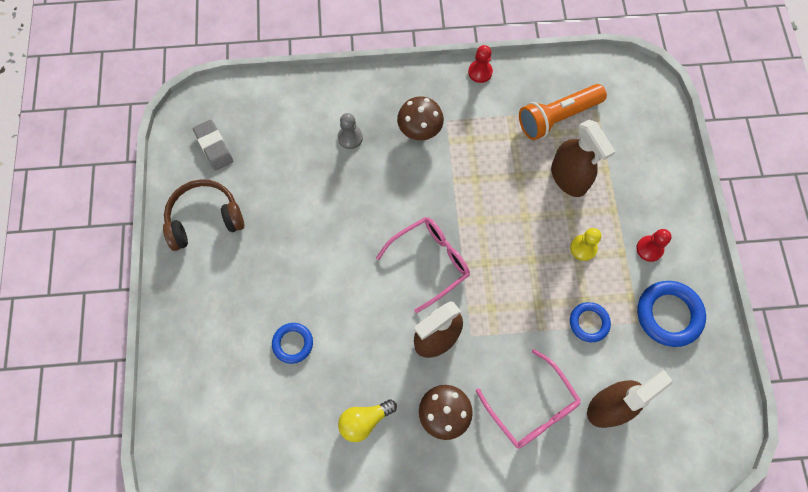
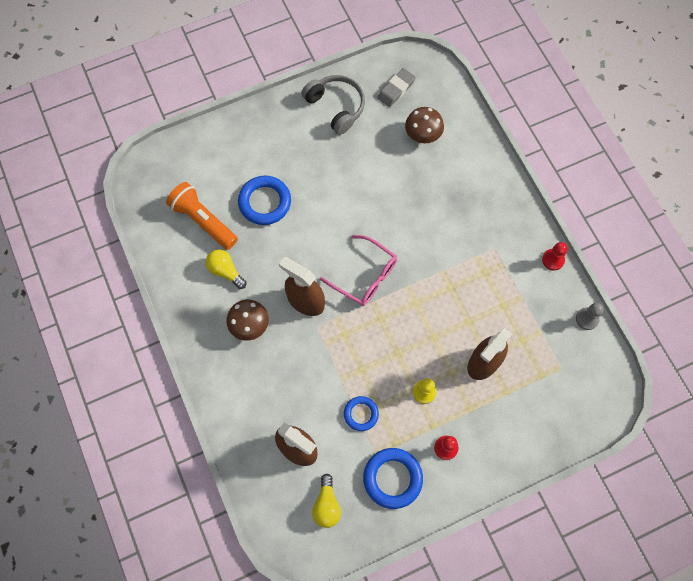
camera: 70 degrees right, 0 degrees up
(204, 219) = (336, 107): brown headphones -> grey headphones
(293, 343) = (265, 202): blue ring -> blue ring, size x1.65
(350, 137) = (446, 181): grey pawn -> grey pawn (587, 319)
(420, 129) = (476, 230): brown mushroom -> brown mushroom (422, 135)
(532, 407) = (276, 388): pink glasses -> none
(557, 117) = (538, 336): orange flashlight -> orange flashlight (203, 221)
(681, 395) = (326, 505): none -> yellow light bulb

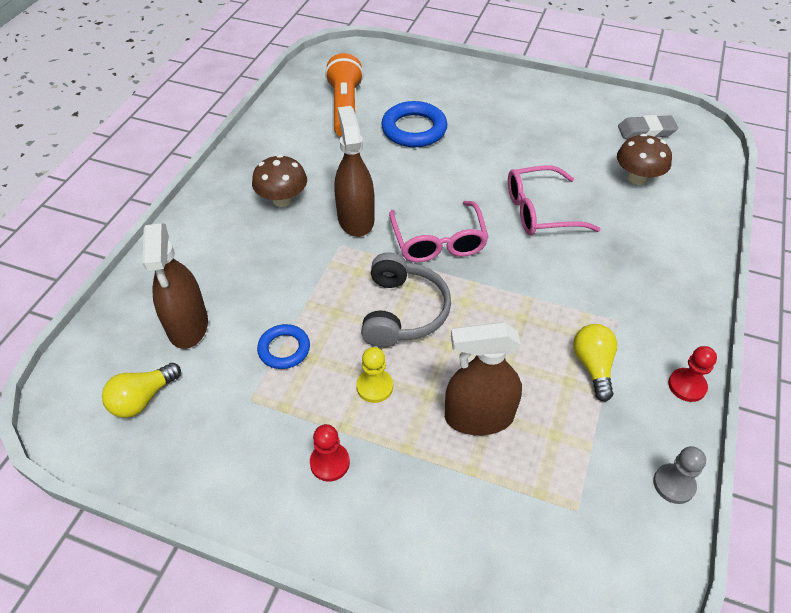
camera: 45 degrees right, 20 degrees down
(225, 271) = (316, 150): yellow light bulb -> yellow light bulb (593, 366)
(336, 107) = (566, 109): grey headphones -> grey headphones (403, 311)
(392, 478) = (235, 438): blue ring -> none
(395, 206) = (540, 211): none -> pink glasses

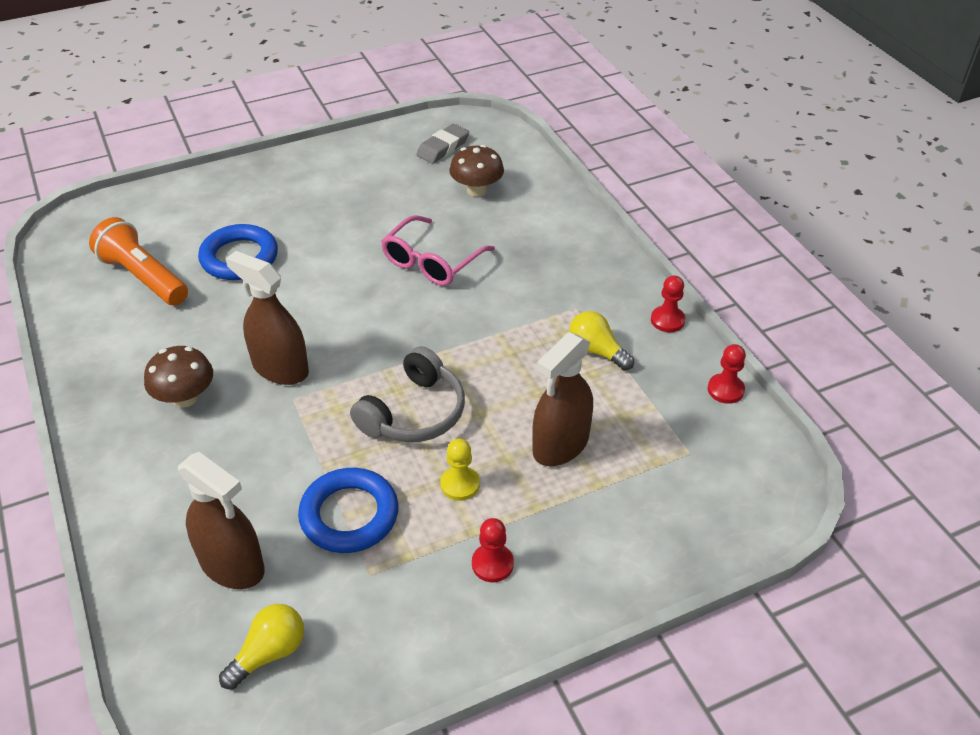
camera: 45 degrees left, 5 degrees down
(142, 399) = (269, 653): yellow light bulb -> yellow light bulb turned 135 degrees counterclockwise
(284, 349) = (349, 515): blue ring -> blue ring, size x1.65
(403, 311) = (414, 413): grey headphones -> grey headphones turned 75 degrees clockwise
(438, 242) = (377, 339): pink glasses -> none
(674, 484) = (725, 390): grey pawn -> red pawn

